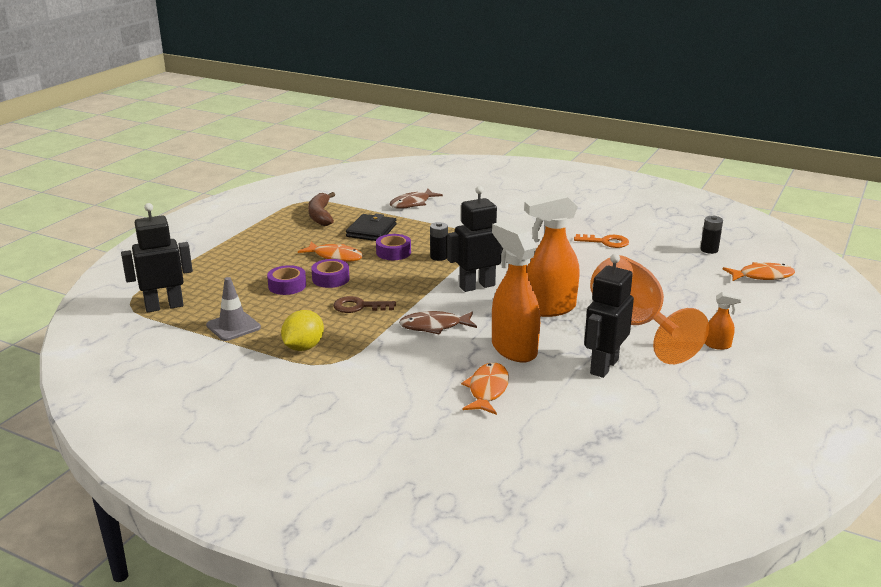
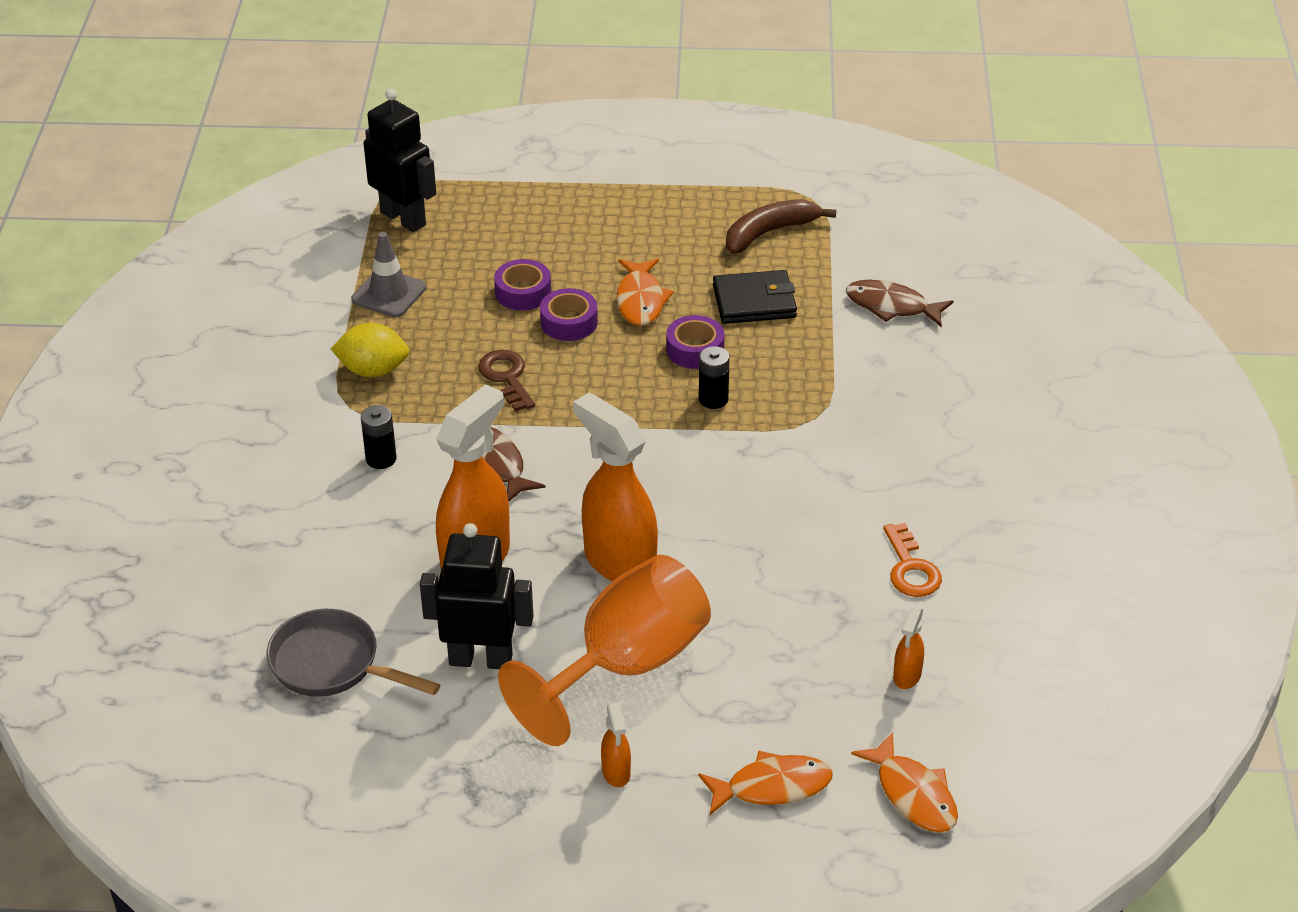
camera: 65 degrees right, 15 degrees up
(477, 286) = (642, 468): black robot -> none
(487, 390) = (359, 563): orange fish -> orange fish (772, 787)
(578, 419) = (332, 665): none -> grey pan
(680, 259) = (907, 676): none -> orange spray bottle
(709, 250) = (977, 706): black battery -> black battery (381, 459)

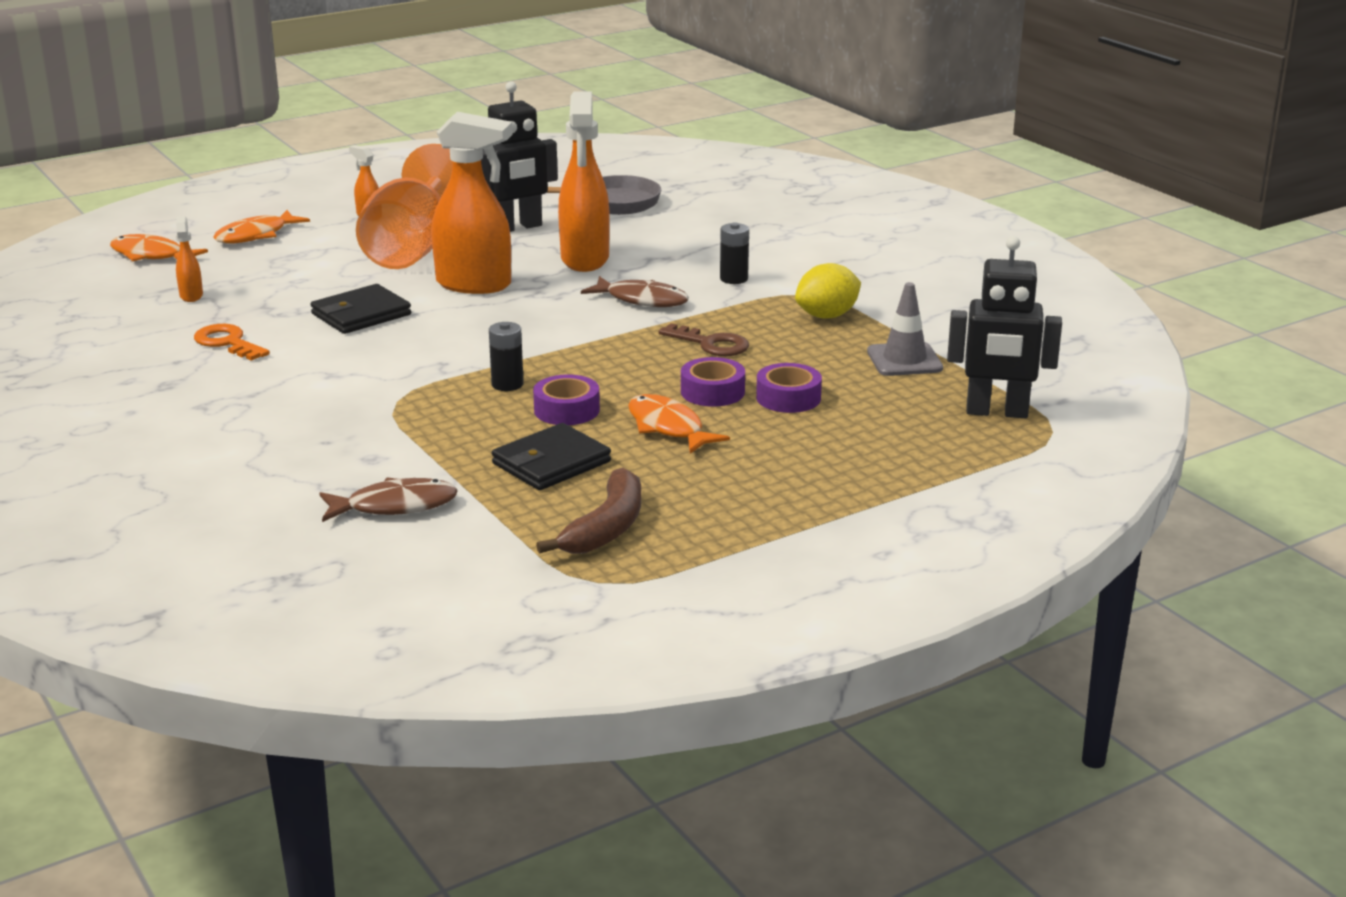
camera: 145 degrees right, 15 degrees down
(761, 560) = (361, 314): none -> black wallet

